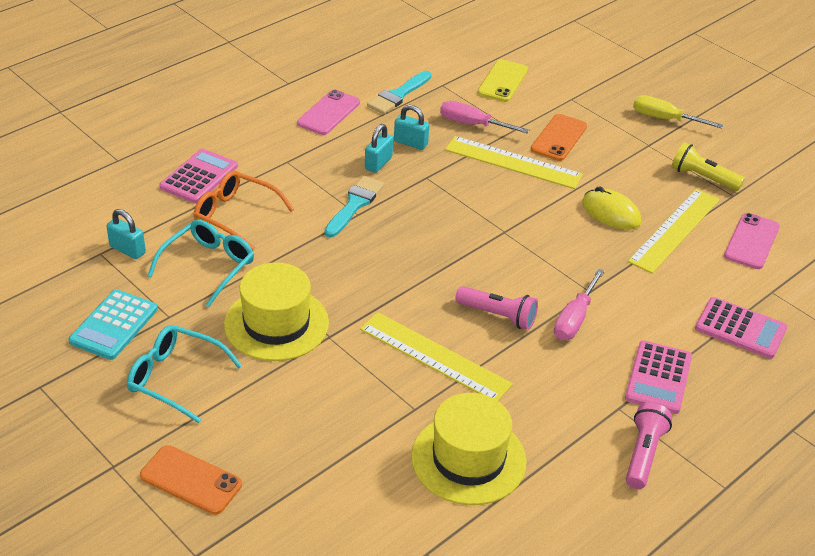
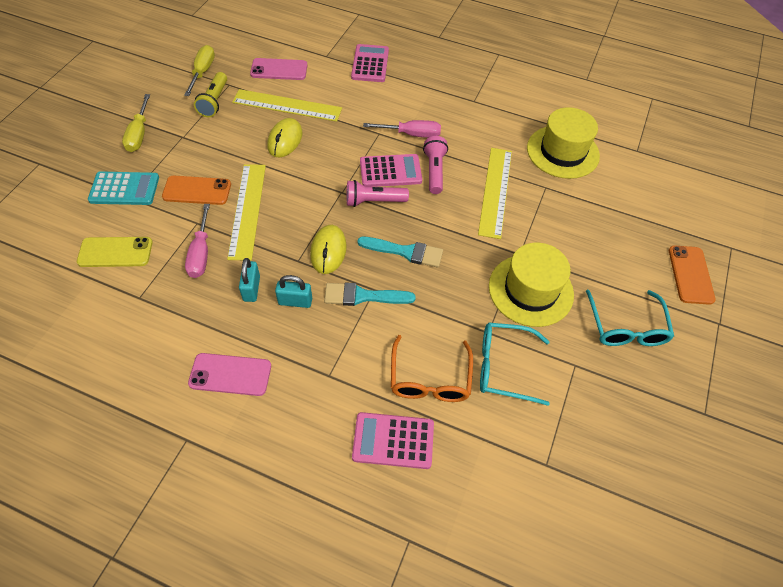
camera: 115 degrees left, 15 degrees up
(114, 325) = (613, 399): turquoise calculator -> turquoise calculator (124, 189)
(127, 250) = (527, 443): turquoise padlock -> none
(398, 95) = (172, 327): turquoise brush -> turquoise brush (405, 252)
(426, 199) = (328, 251): none -> yellow mouse
(643, 454) = (500, 85): pink flashlight -> pink flashlight (373, 201)
(658, 378) = (437, 89): pink calculator -> pink calculator (390, 171)
(764, 180) = (202, 72): none -> yellow screwdriver

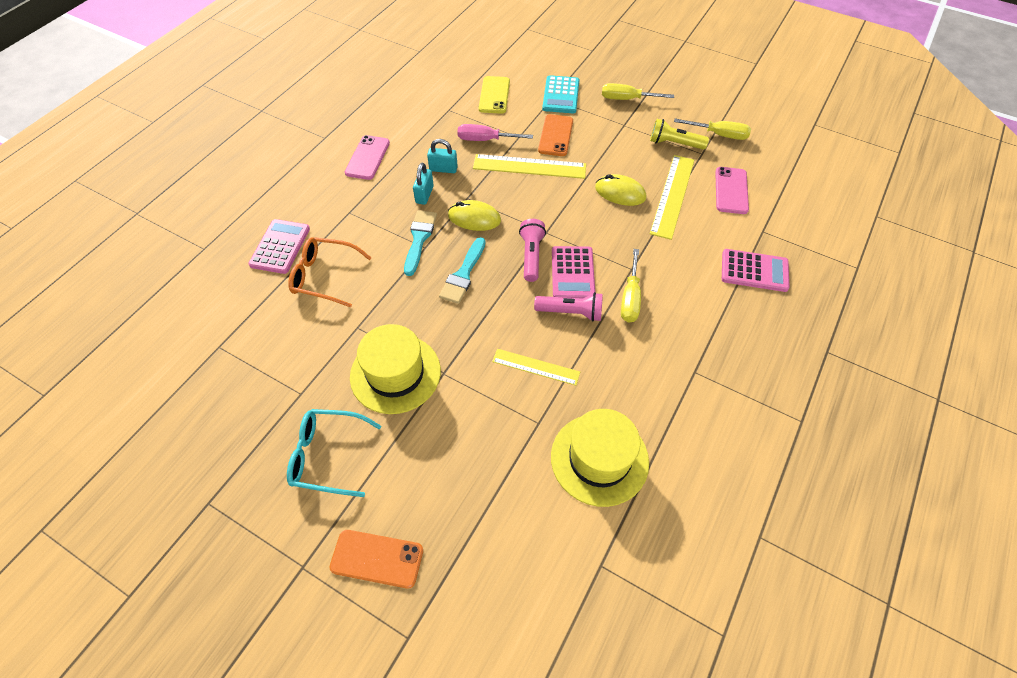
camera: 100 degrees right, 0 degrees up
(411, 134) = (630, 298): pink screwdriver -> yellow screwdriver
(495, 191) = (536, 367): yellow ruler -> yellow ruler, size x0.63
(503, 367) = (318, 332): turquoise glasses -> none

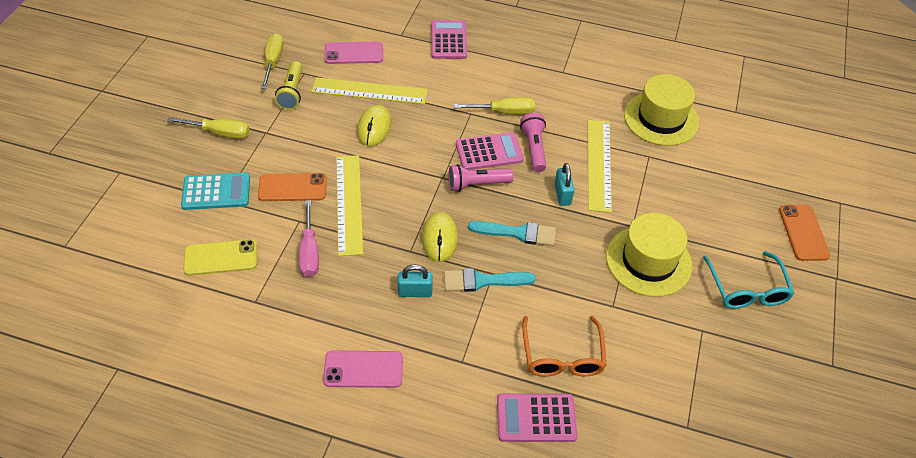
camera: 105 degrees left, 5 degrees down
(443, 169) = (368, 283): turquoise padlock -> turquoise padlock (562, 194)
(536, 367) = (599, 164): yellow ruler -> yellow ruler, size x1.59
(627, 99) = (219, 133): yellow screwdriver -> yellow screwdriver turned 75 degrees counterclockwise

